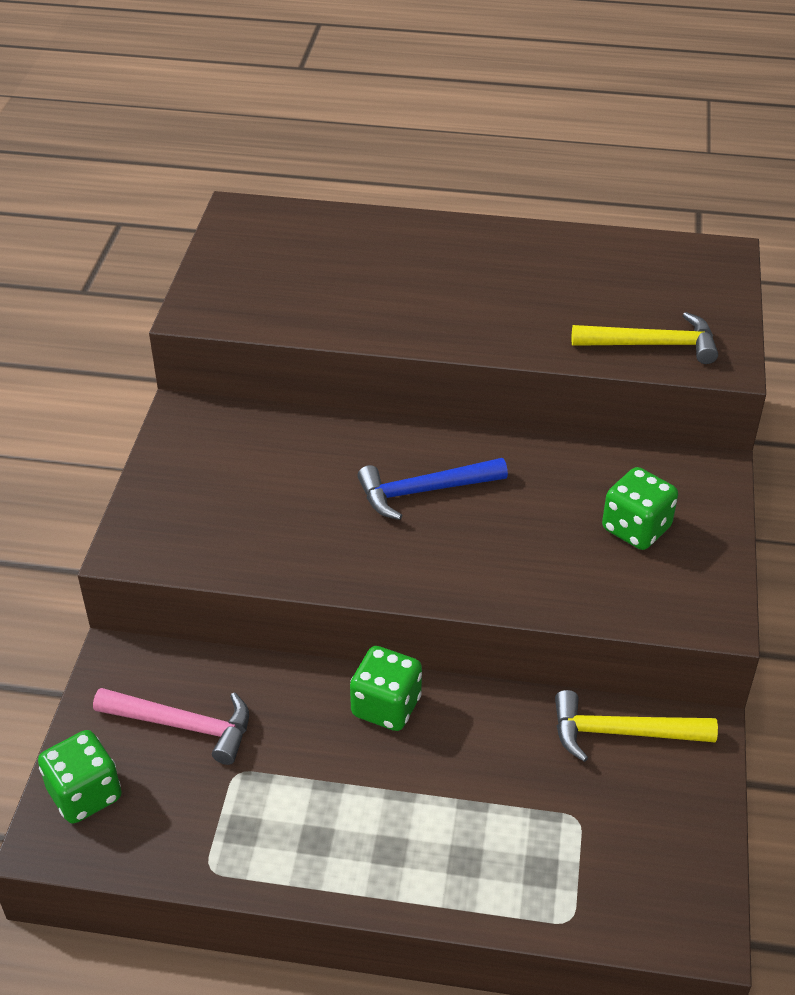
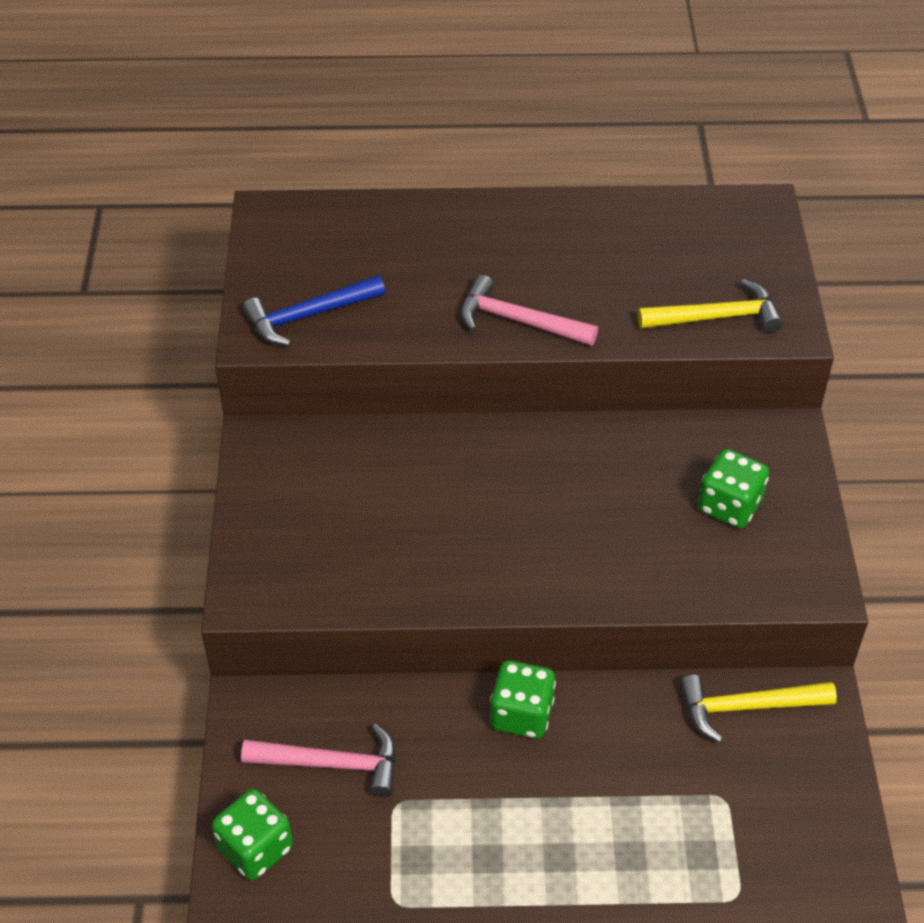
camera: 10 degrees left, 5 degrees up
(425, 491) = (520, 494): blue hammer -> blue hammer (309, 316)
(453, 327) = (519, 321): none -> pink hammer

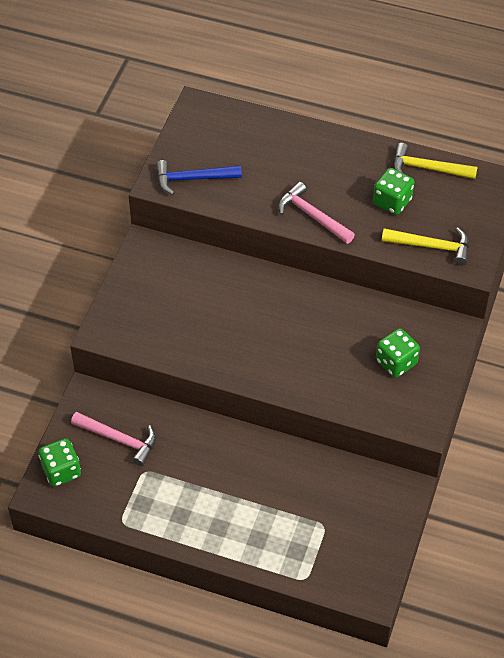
camera: 20 degrees right, 5 degrees up
(521, 714) = (233, 445): green dice -> green dice (392, 202)
(747, 707) = (362, 481): yellow hammer -> yellow hammer (428, 168)

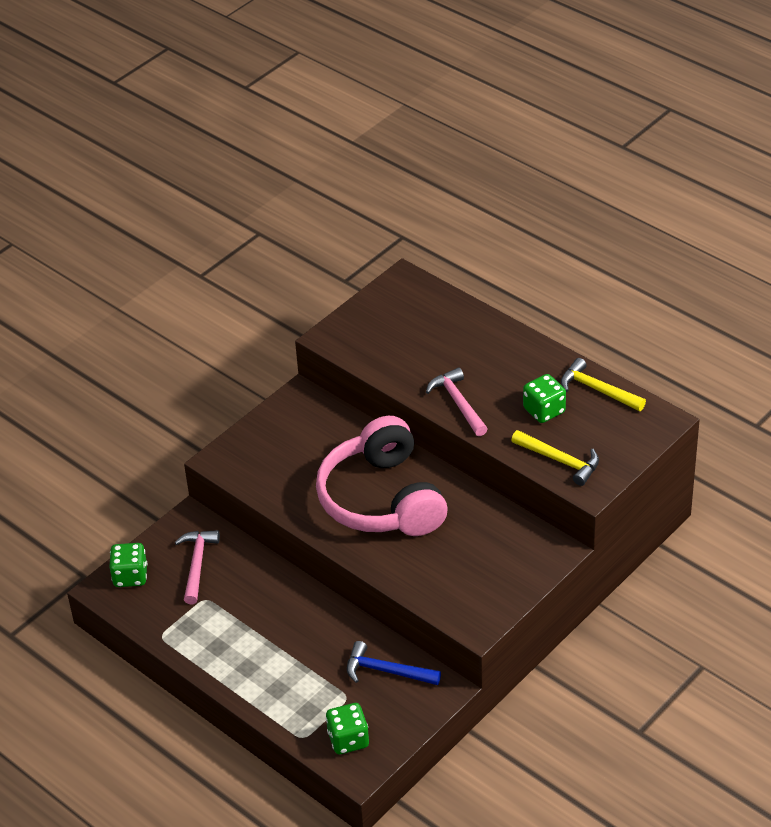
camera: 25 degrees right, 10 degrees down
(119, 439) = (197, 565): pink hammer -> pink hammer turned 135 degrees counterclockwise
(193, 179) = (362, 341): blue hammer -> blue hammer (387, 671)
(274, 326) = (382, 499): none -> pink headphones
(396, 362) = (482, 564): green dice -> green dice (348, 740)

